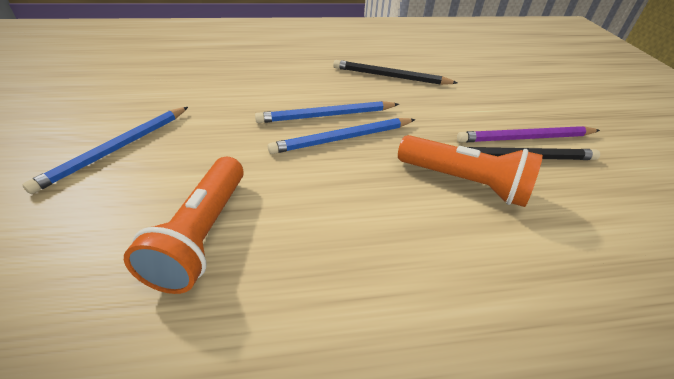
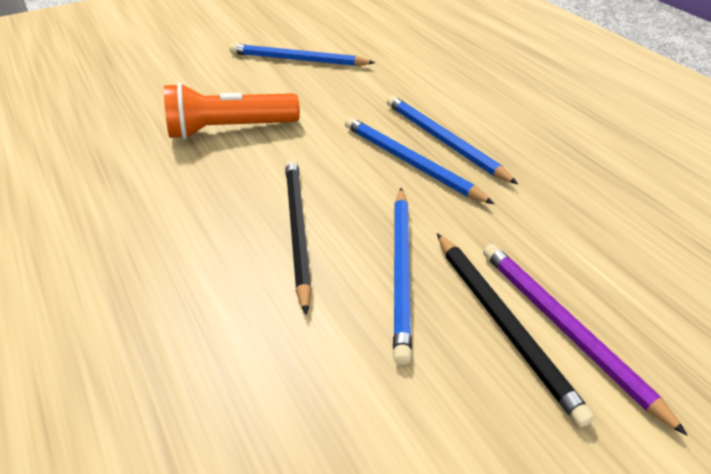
camera: 70 degrees right, 0 degrees up
(390, 76) = (594, 167): black pencil -> black pencil (297, 230)
(464, 182) = (401, 271): orange flashlight -> blue pencil

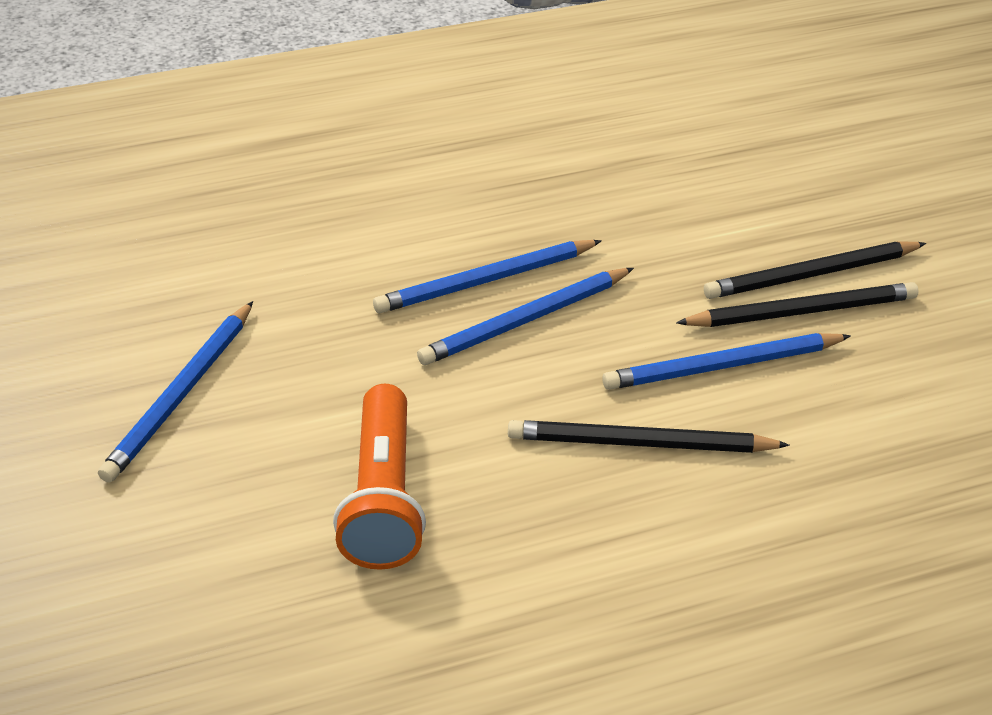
camera: 80 degrees left, 0 degrees up
(401, 271) = (722, 366): blue pencil -> blue pencil turned 150 degrees clockwise
(565, 330) = (811, 275): purple pencil -> black pencil

